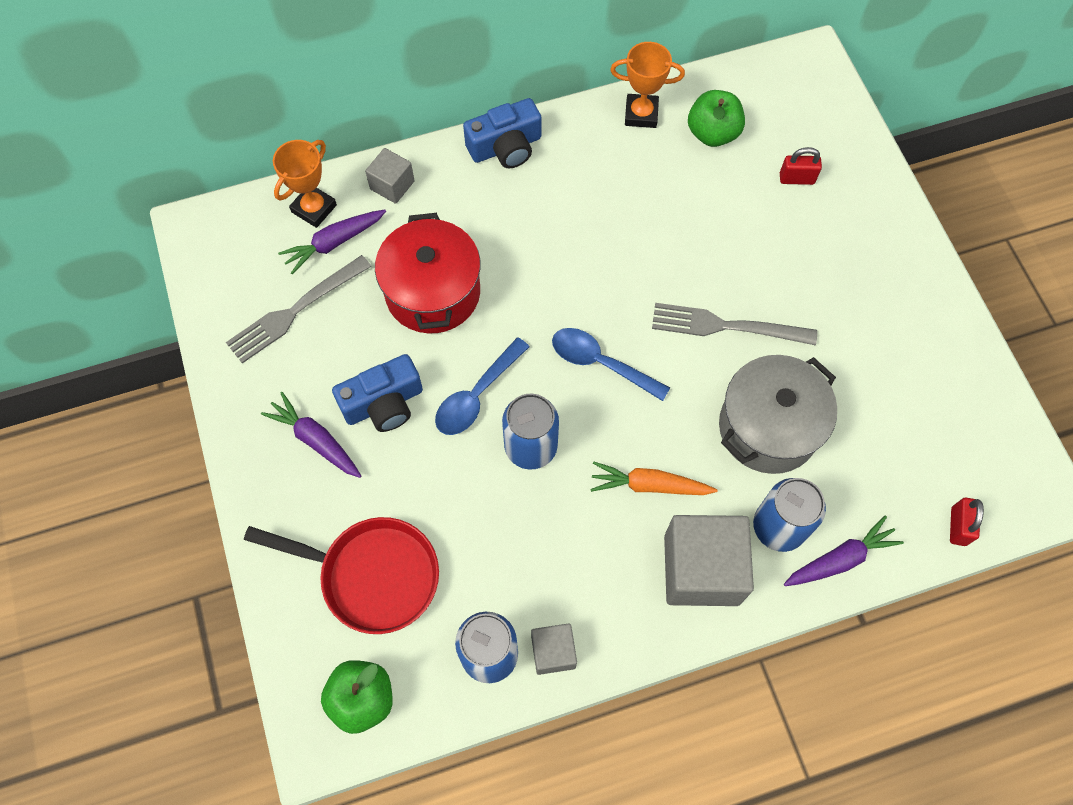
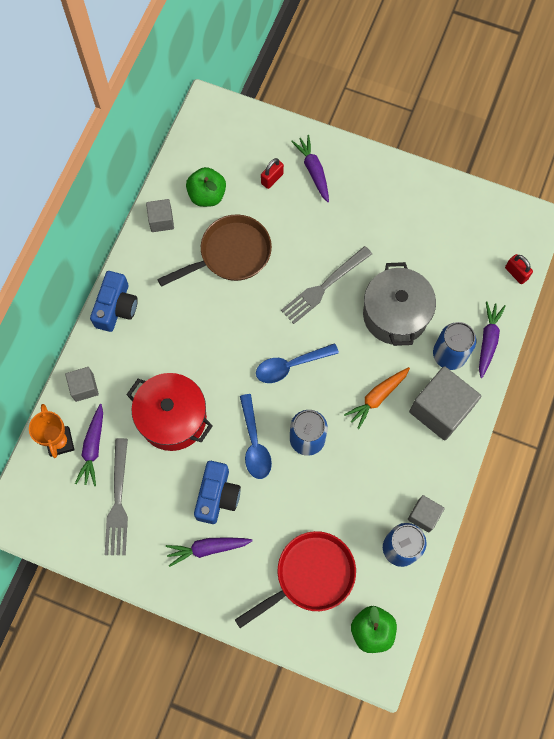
camera: 50 degrees left, 5 degrees up
(641, 114) = (161, 220): orange trophy -> grey cube
(669, 205) = (230, 254): none -> brown pan
(849, 211) = (313, 171): none -> purple carrot

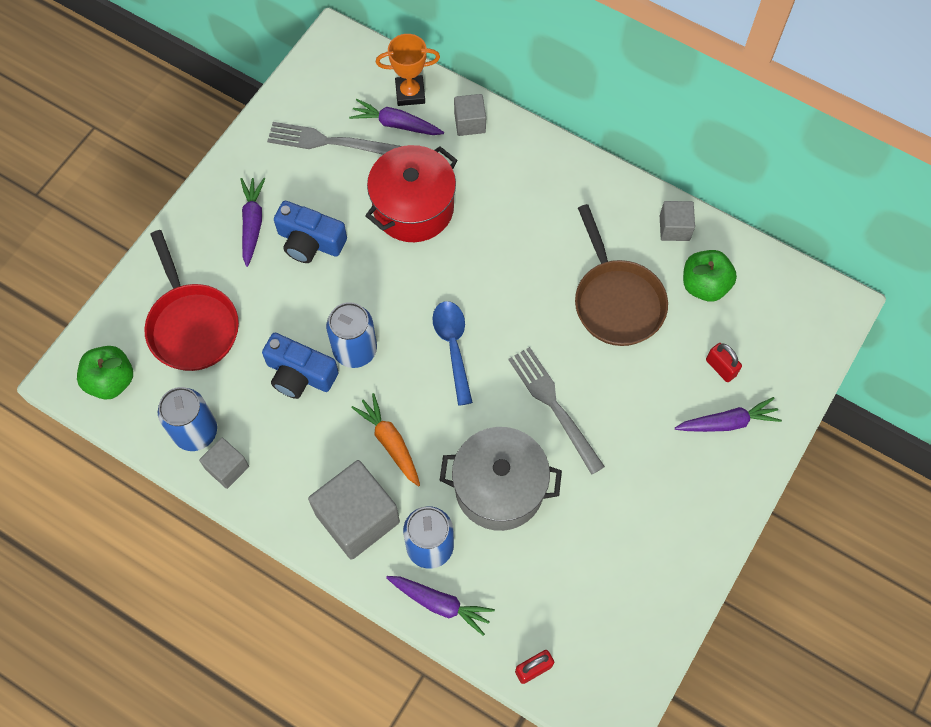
camera: 100 degrees right, 5 degrees down
(116, 307) = (564, 165): blue camera -> blue camera (300, 374)
(254, 443) = (363, 290): blue spoon -> none

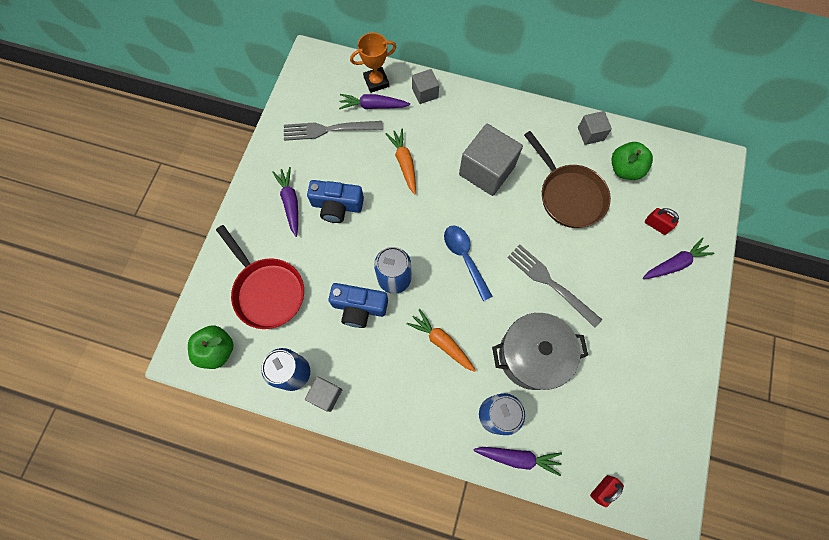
camera: 15 degrees left, 5 degrees up
(357, 518) = (435, 407): grey cube -> grey cube (486, 170)
(413, 208) = (404, 163): red pot -> orange carrot

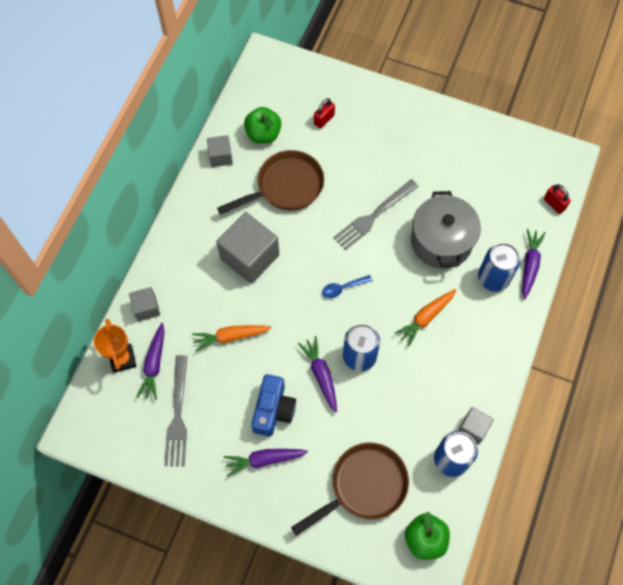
camera: 85 degrees left, 5 degrees down
(267, 290) = (364, 486): red pan -> brown pan
(359, 307) = (387, 392): blue camera -> none
(465, 258) = (343, 288): blue spoon -> blue spoon, size x0.64
(674, 263) = (362, 112): purple carrot -> purple carrot (321, 375)

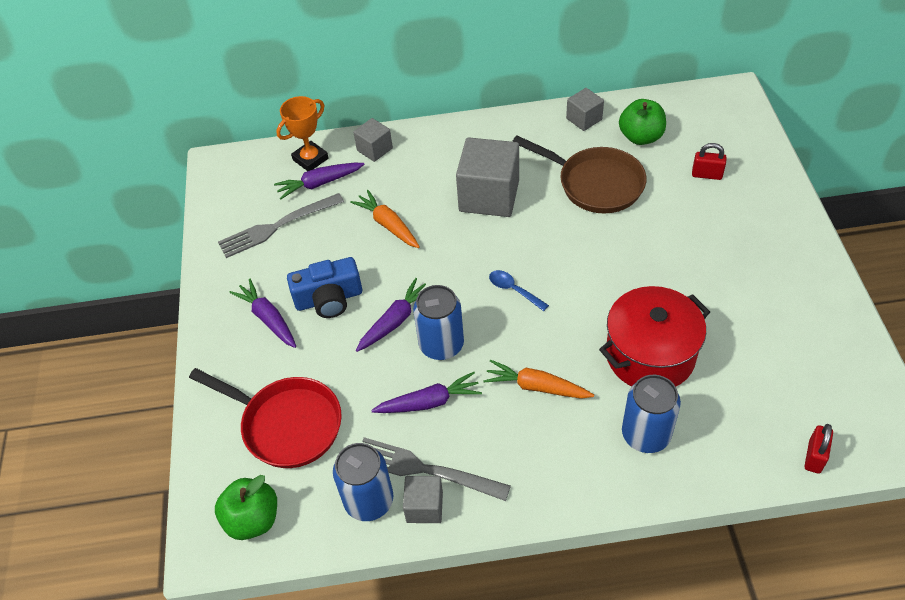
camera: 65 degrees right, 15 degrees down
(364, 486) = (286, 424): brown pan -> red pan
(373, 216) = (626, 275): grey fork -> grey fork (424, 469)
(441, 241) = (650, 355): grey pot -> red pot
(529, 265) = (698, 468): purple carrot -> purple carrot (429, 402)

